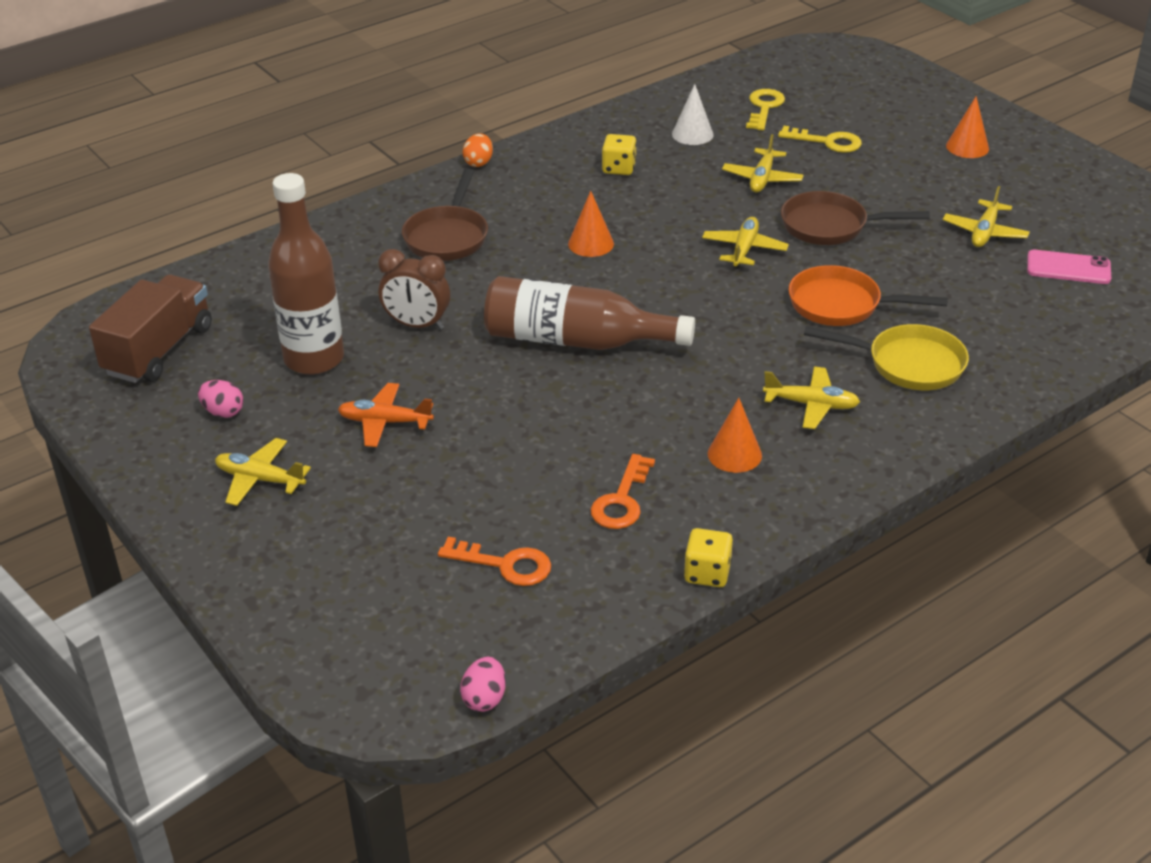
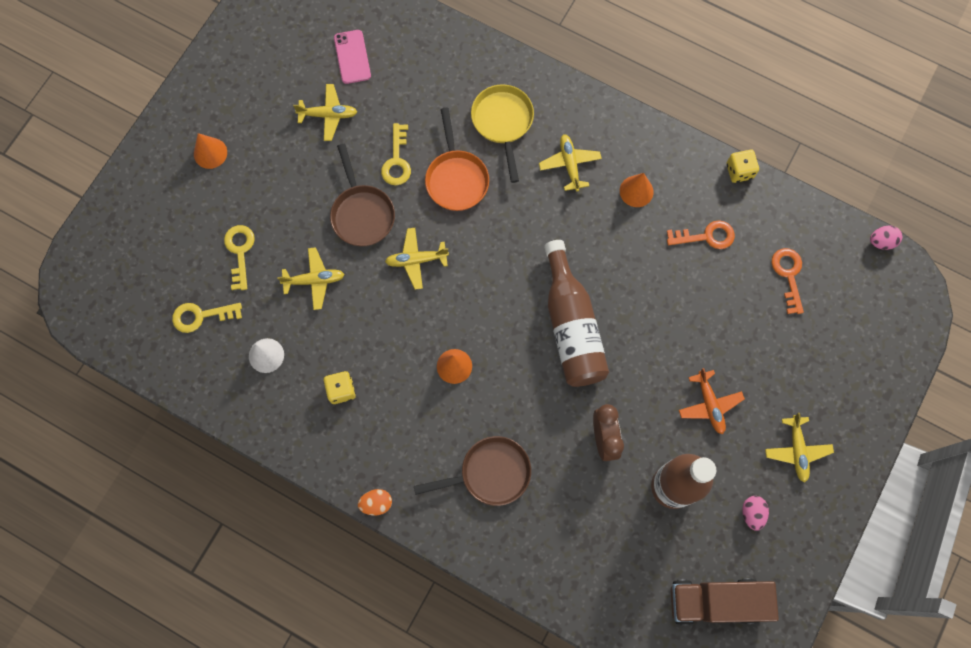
camera: 115 degrees left, 35 degrees up
(892, 267) = (397, 160): none -> yellow key

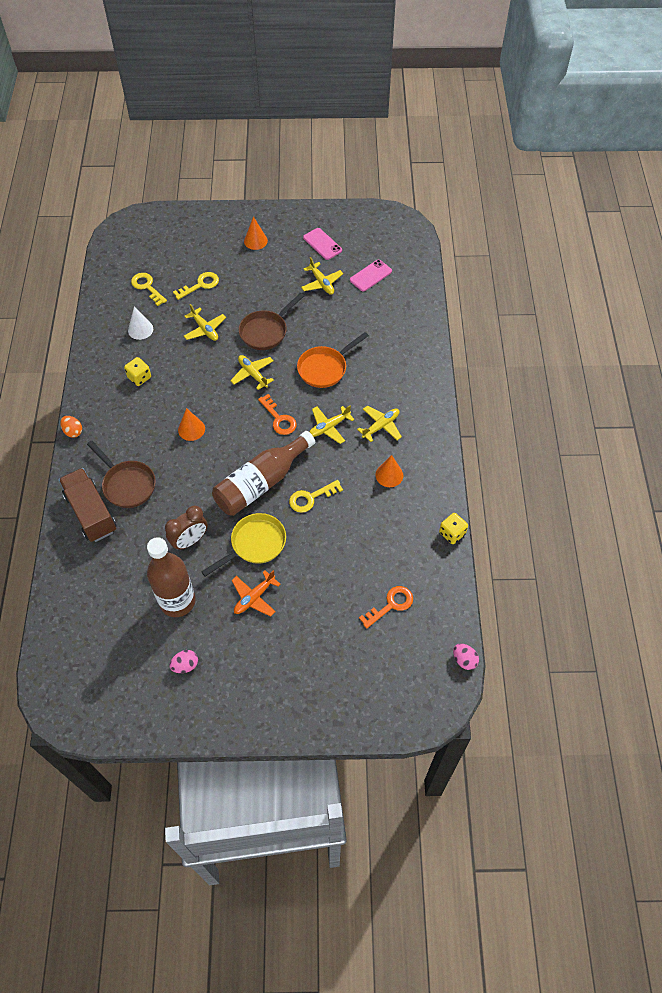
camera: 60 degrees right, 15 degrees down
(267, 81) = (322, 244): none -> pink phone
(397, 160) = (315, 331): yellow key -> yellow key (311, 498)
(503, 123) = (384, 374): yellow pan -> yellow pan (255, 544)
(706, 236) = (385, 535): orange key -> orange key (279, 419)
(716, 601) = (105, 671): brown truck -> brown truck (91, 513)
(797, 450) = (253, 675): yellow plane -> yellow plane (329, 427)

